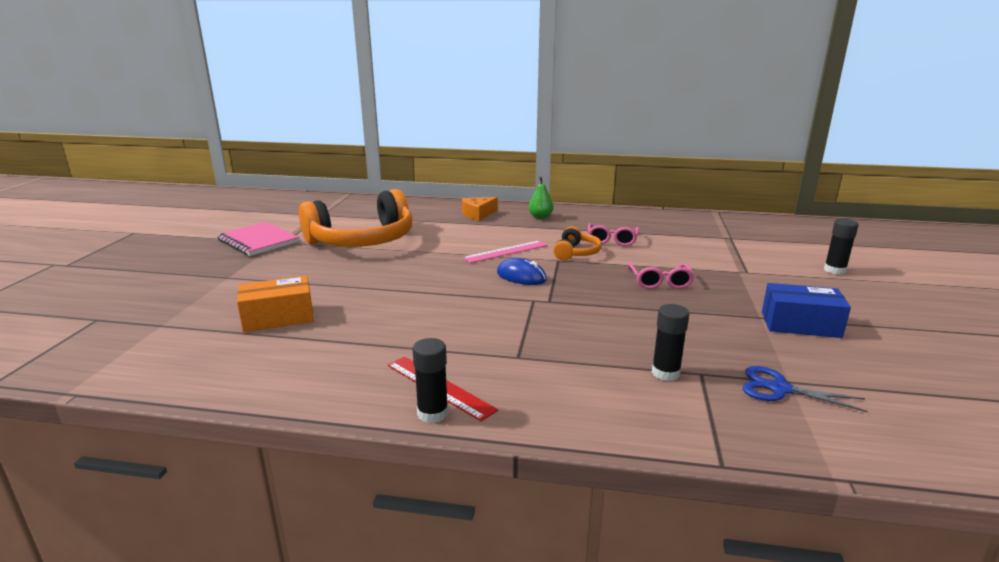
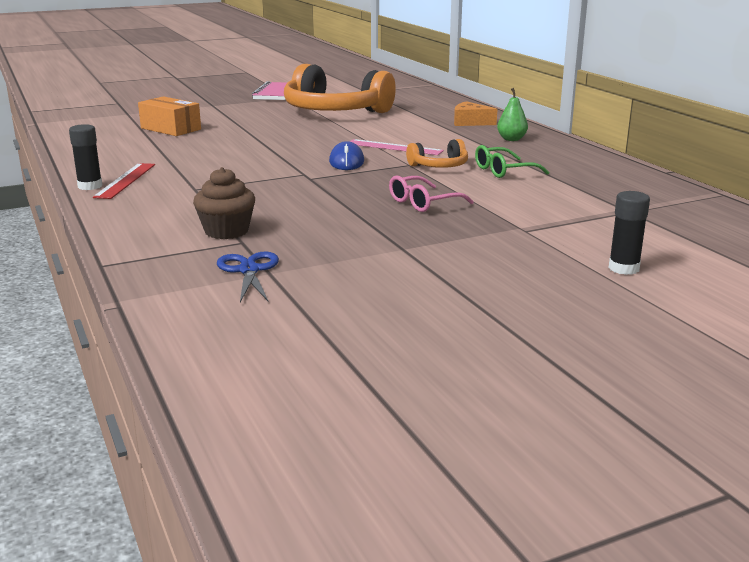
camera: 55 degrees right, 0 degrees up
(612, 240) = (503, 171): pink glasses -> green glasses
(665, 373) = (226, 231): black glue stick -> brown cupcake
(800, 324) = (412, 266): blue box -> none

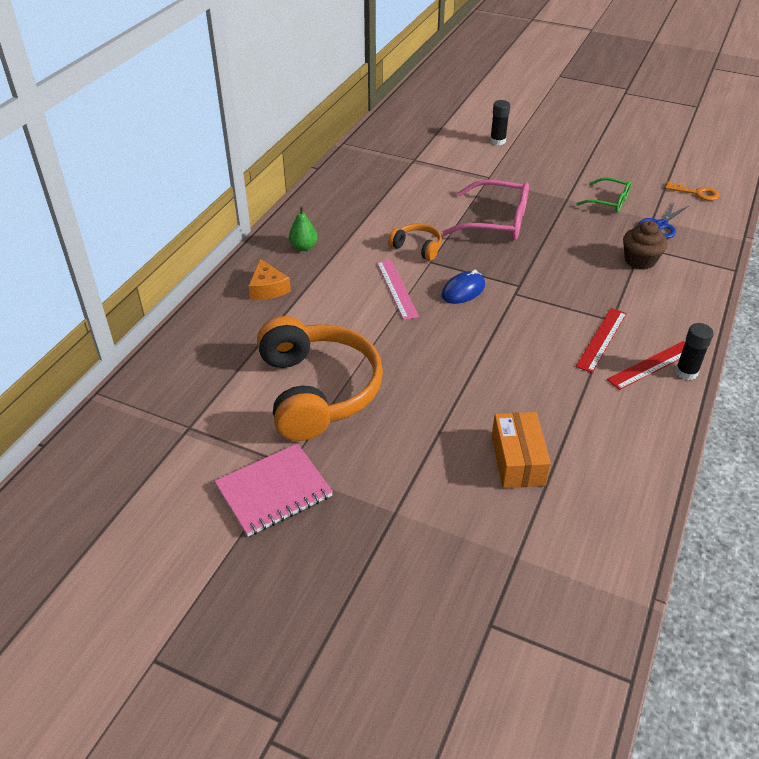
camera: 130 degrees left, 20 degrees up
(187, 178) = (601, 339): none -> red ruler
(252, 331) = (696, 193): none -> orange key
(423, 203) = (496, 221): pink glasses -> pink glasses, size x1.69
(503, 171) = (393, 220): green glasses -> green glasses (609, 201)

